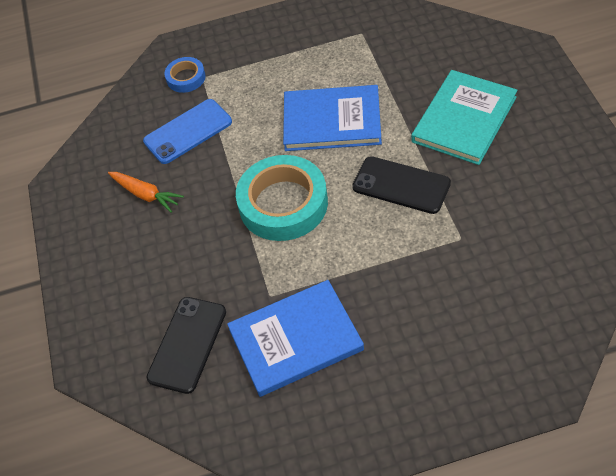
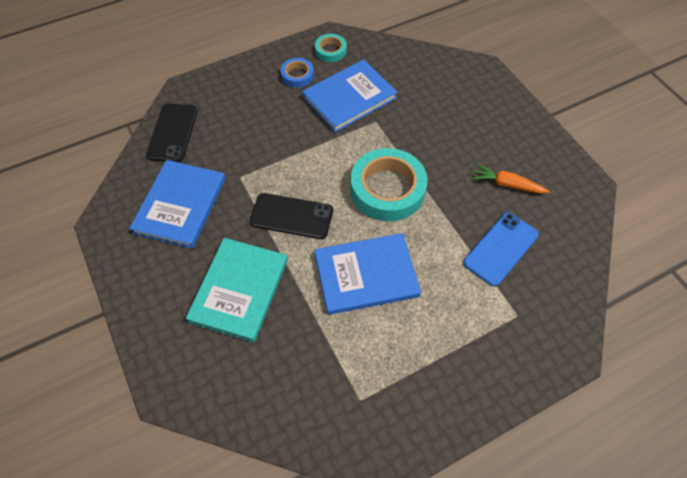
camera: 160 degrees right, 5 degrees up
(186, 78) = (534, 313): blue tape -> blue tape (297, 75)
(187, 344) = (421, 87): black phone -> black phone (173, 133)
(303, 436) = (330, 51): none -> turquoise tape
(535, 211) = (180, 205): none -> blue book

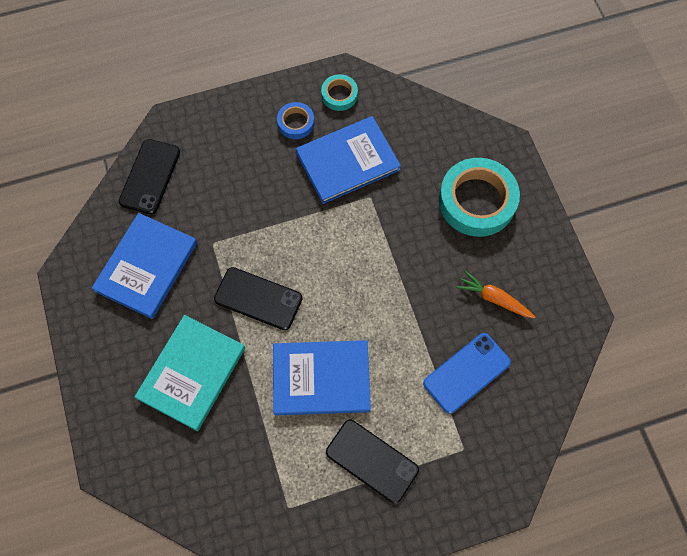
camera: 10 degrees right, 10 degrees up
(387, 189) = (364, 283): turquoise tape -> turquoise tape (477, 201)
(433, 341) = (372, 461): none -> black phone

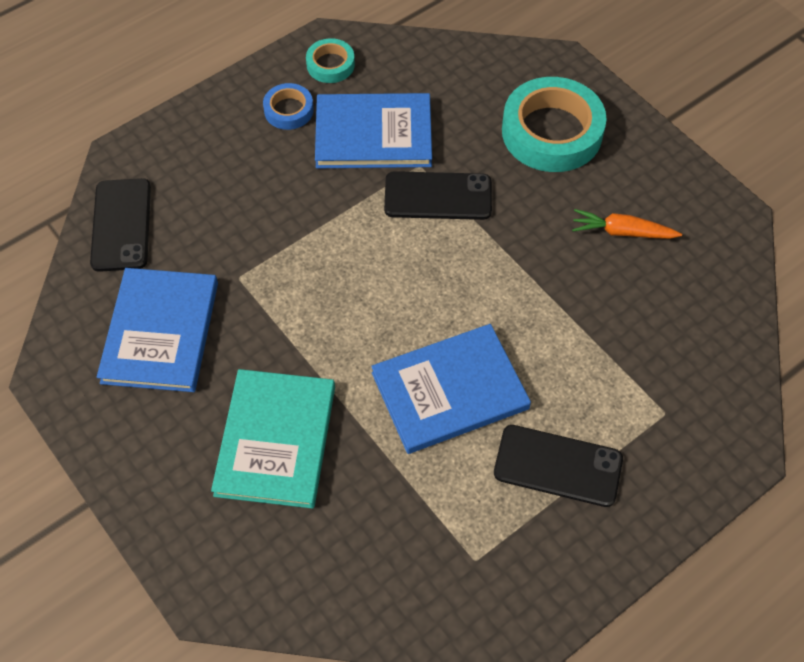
camera: 20 degrees left, 10 degrees down
(258, 298) = (327, 323): black phone -> black phone (438, 196)
(347, 161) = (373, 134): blue book -> blue book turned 45 degrees clockwise
(466, 373) = (628, 325): blue phone -> none

